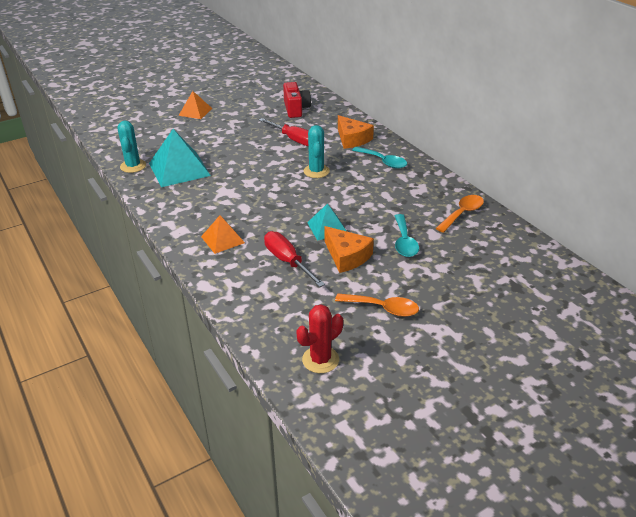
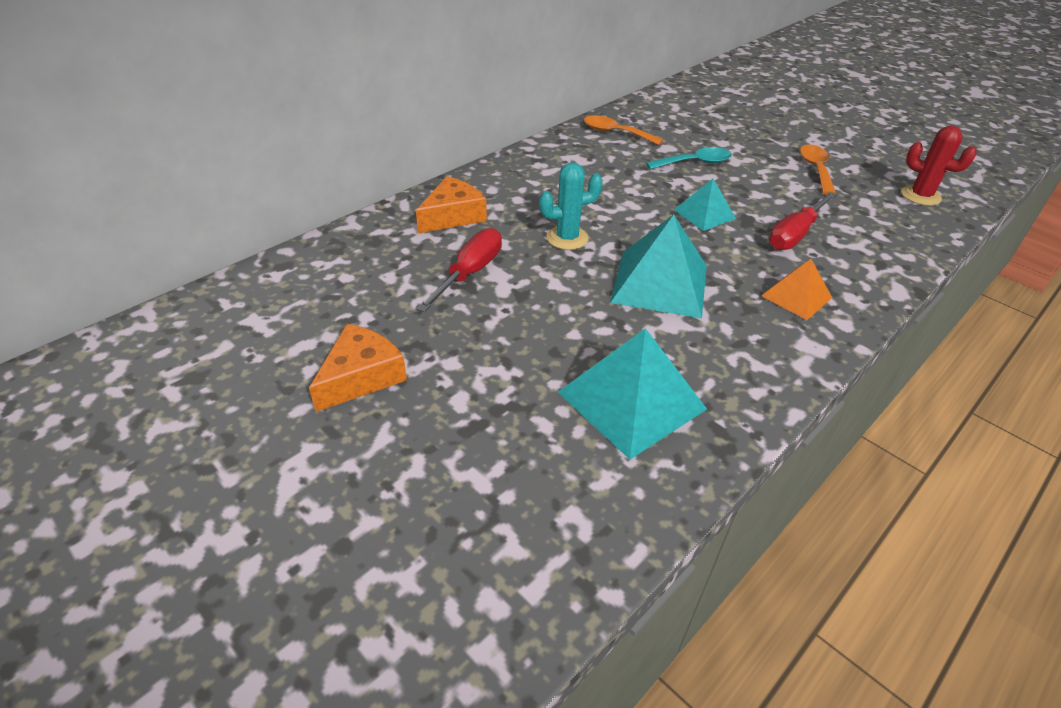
camera: 105 degrees left, 5 degrees up
(133, 166) = (654, 484): turquoise cactus -> none
(195, 112) = (359, 446): orange pyramid -> none
(259, 194) = (660, 283): none -> turquoise pyramid
(296, 109) = (340, 288): red camera -> none
(347, 256) = (750, 195): orange cheese -> orange cheese (361, 376)
(383, 162) = (516, 186): turquoise spoon -> none

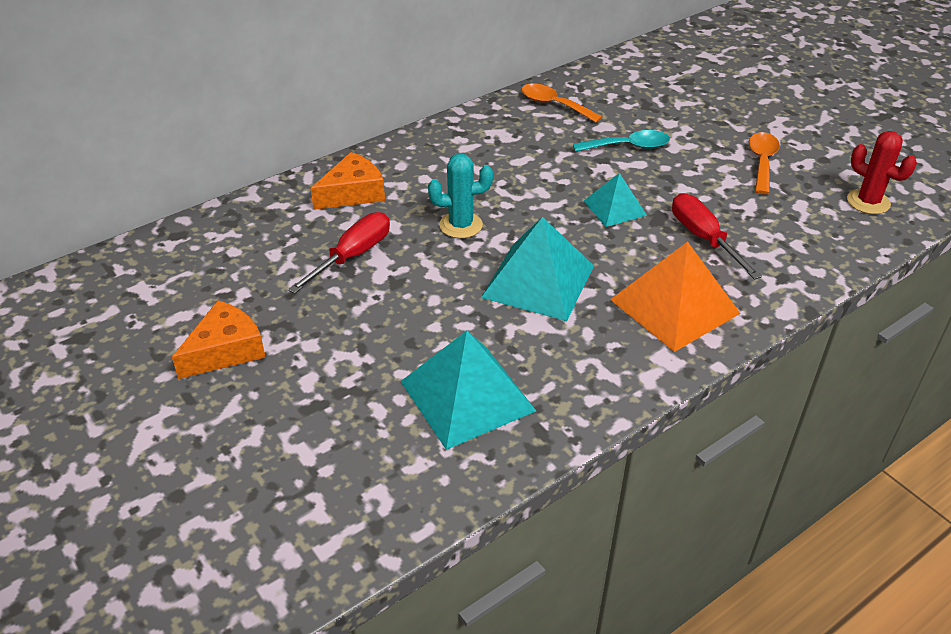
camera: 10 degrees right, 0 degrees up
(795, 235) = (703, 238): red screwdriver -> red screwdriver turned 105 degrees clockwise
(796, 296) = (674, 306): orange pyramid -> orange pyramid, size x1.74

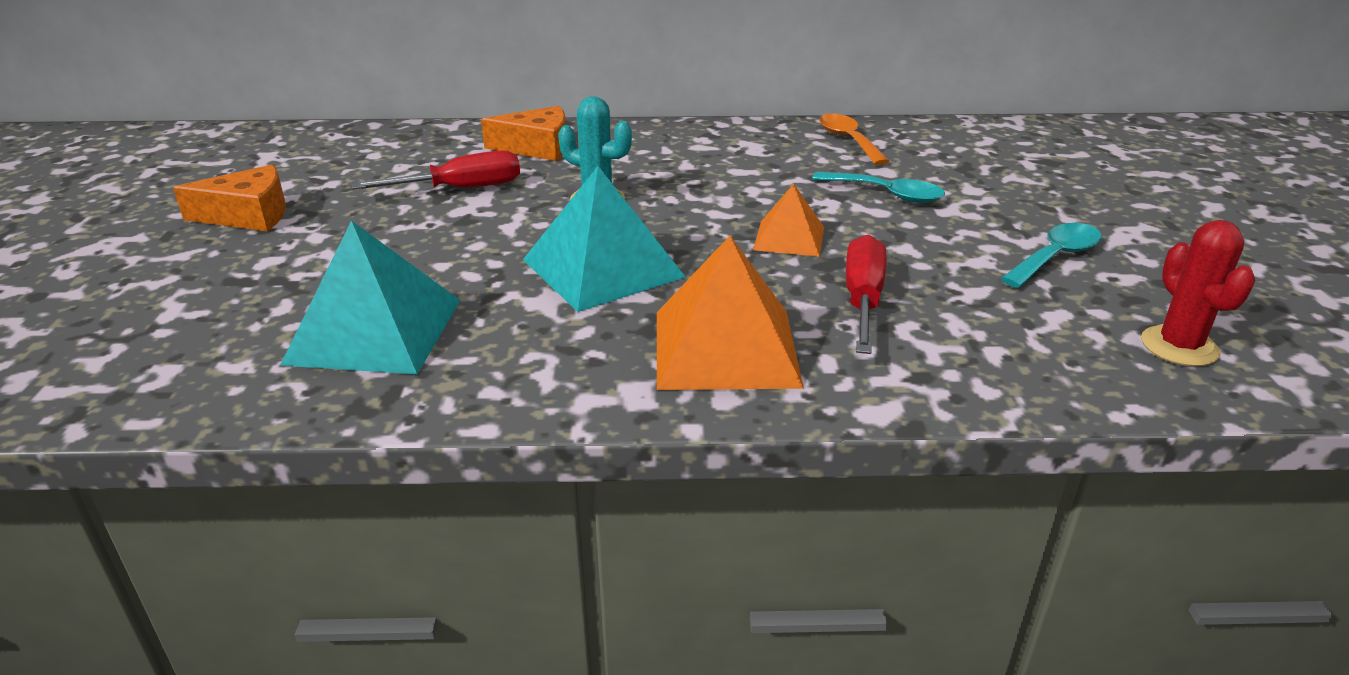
camera: 35 degrees right, 10 degrees down
(615, 208) = (789, 238): turquoise pyramid -> orange pyramid
(762, 162) = (1055, 257): orange spoon -> turquoise spoon

